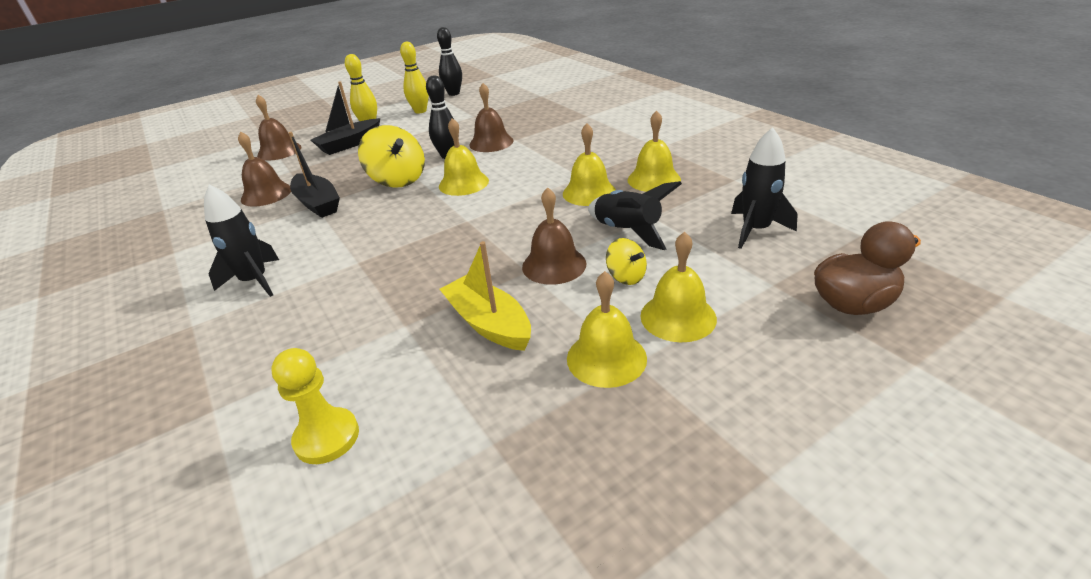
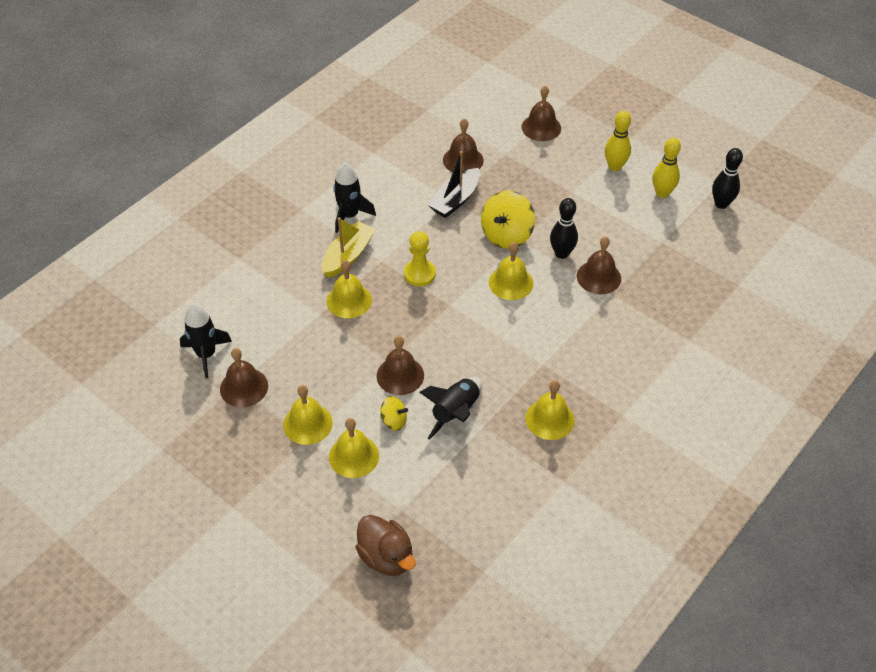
camera: 70 degrees right, 15 degrees up
(327, 437) = (229, 315): yellow pawn -> yellow pawn (419, 274)
(349, 144) = (568, 171): black boat -> none
(489, 323) = (329, 356): yellow boat -> yellow boat (348, 256)
(501, 432) = (244, 387): none -> brown bell
(589, 192) = (514, 375): yellow bell -> yellow bell (349, 300)
(626, 276) = (394, 421): yellow spinning top -> yellow spinning top turned 105 degrees counterclockwise
(755, 230) = (475, 498): black rocket -> black rocket (206, 355)

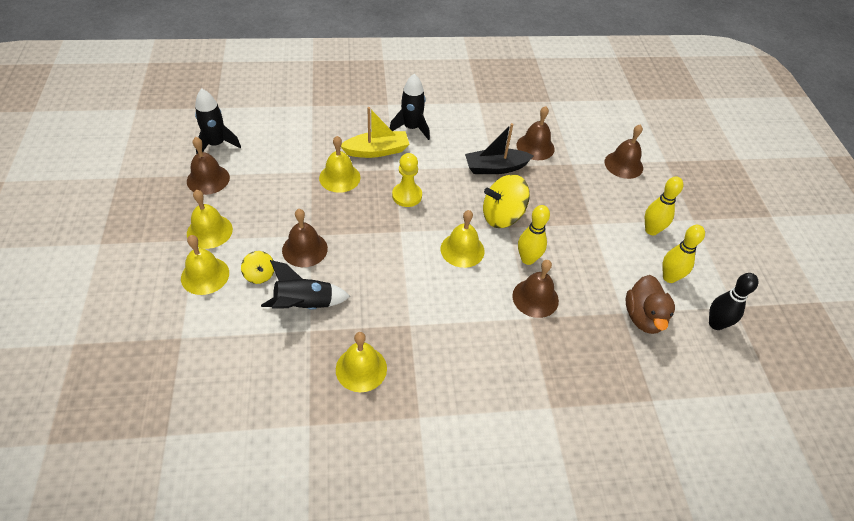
camera: 40 degrees right, 0 degrees up
(386, 557) = (127, 360): brown duck -> brown duck (643, 317)
(561, 253) = (527, 259): black bowling pin -> yellow bowling pin

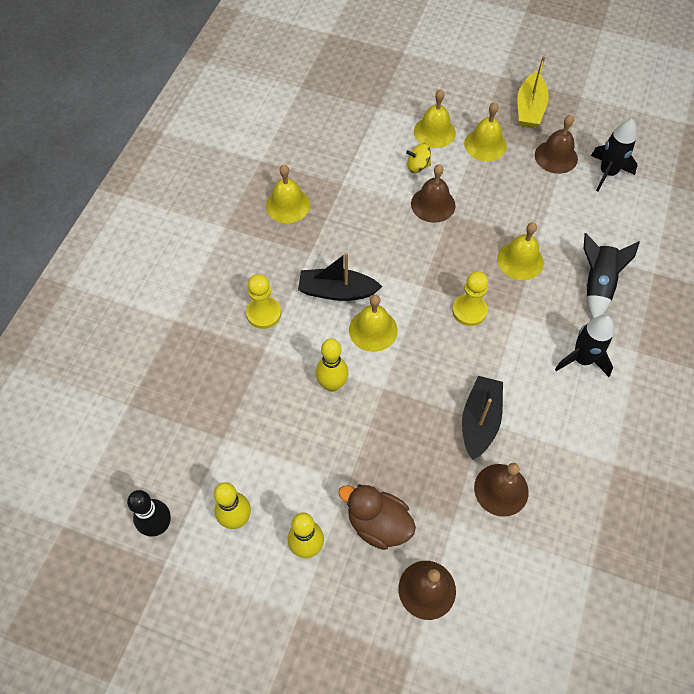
camera: 120 degrees right, 10 degrees up
(304, 305) = (370, 187): black rocket -> black rocket (597, 285)
(377, 151) = (551, 308): yellow boat -> yellow boat (529, 108)
(440, 288) = (337, 291): none -> black boat
(496, 334) = (264, 313): none -> yellow pawn
(502, 216) = (401, 390): yellow spinning top -> none
(535, 298) = (283, 366): brown bell -> none
(643, 317) = (207, 455): brown duck -> brown duck (378, 524)

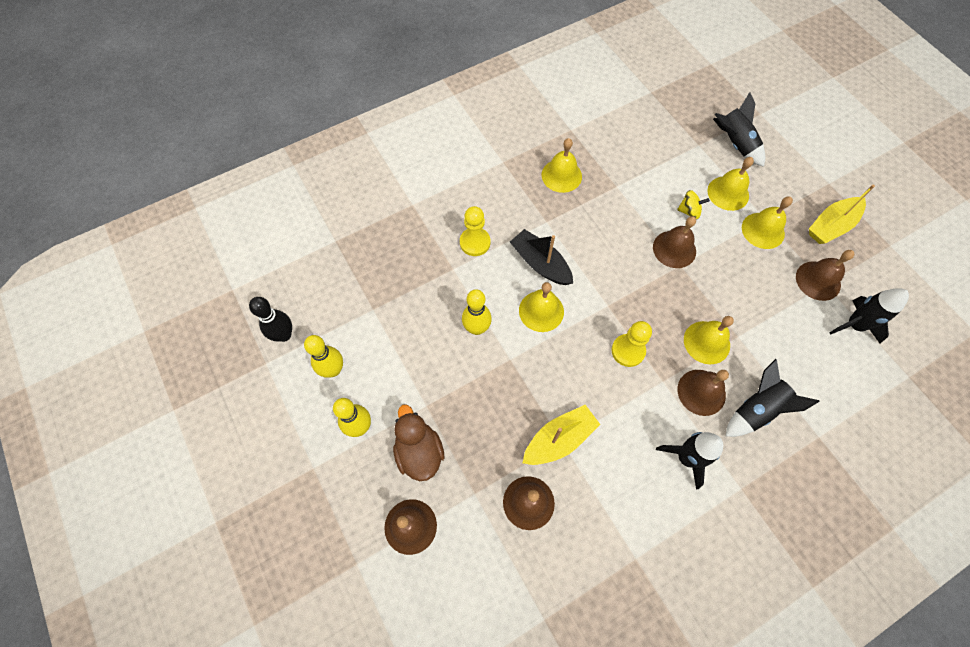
camera: 40 degrees right, 5 degrees up
(405, 89) = (734, 144): none -> black rocket
(418, 166) = (689, 211): yellow spinning top -> yellow spinning top turned 150 degrees clockwise
(479, 421) = (559, 439): black boat -> yellow boat
(549, 301) = (701, 392): none -> brown bell

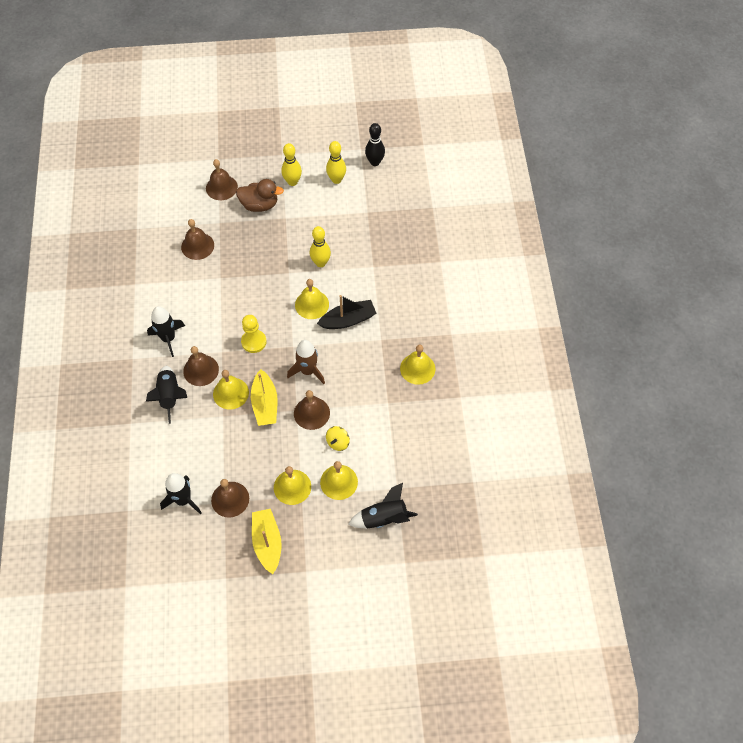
camera: 115 degrees right, 5 degrees down
(475, 242) = (387, 287): yellow pawn -> none
(559, 439) = (222, 276): yellow boat -> yellow boat (265, 404)
(628, 275) = (308, 371): none -> brown rocket

